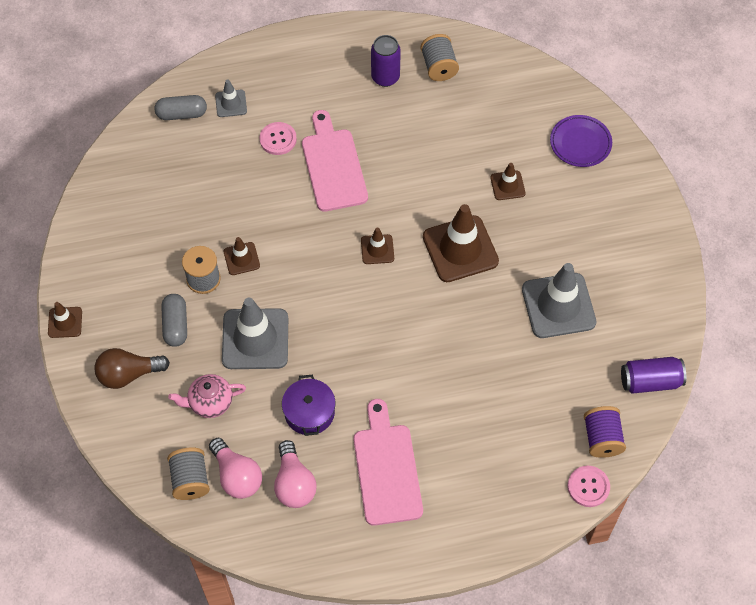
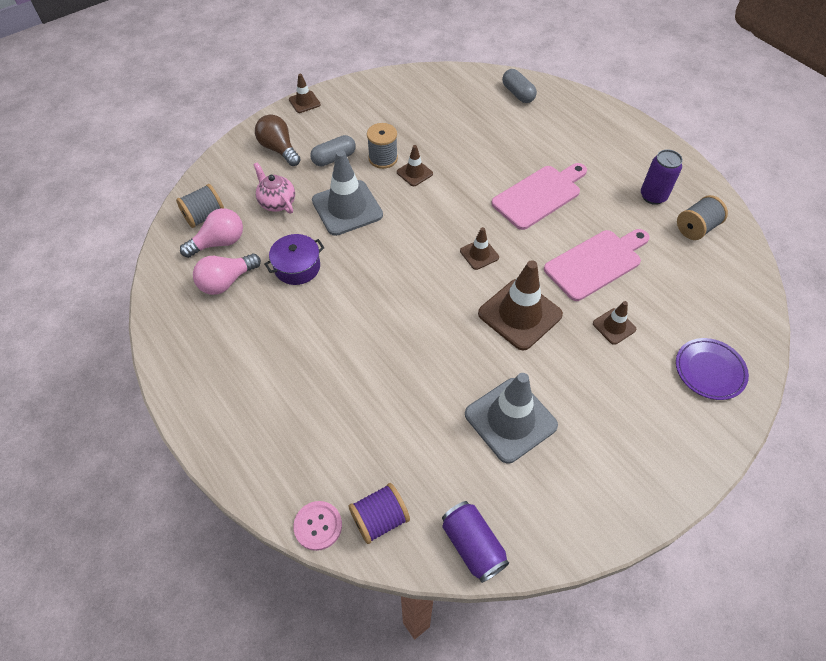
camera: 65 degrees right, 5 degrees down
(231, 103) = (548, 115): grey traffic cone -> none
(237, 476) = (219, 242): pink light bulb -> pink light bulb turned 150 degrees counterclockwise
(278, 139) = (538, 153): pink button -> none
(386, 469) = (266, 341): pink cutting board -> pink cutting board (596, 263)

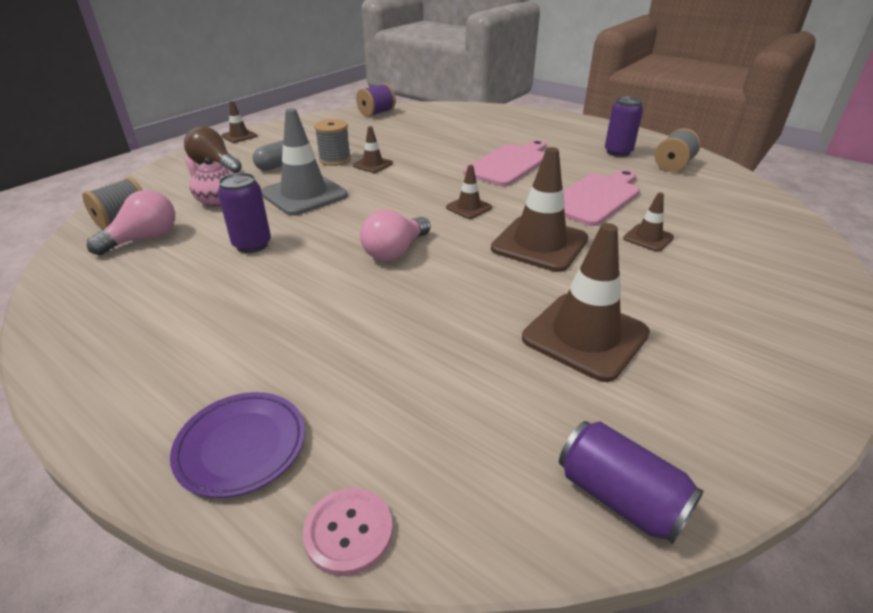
camera: 15 degrees left, 20 degrees down
(226, 281) = (156, 270): pink light bulb -> pink light bulb (395, 251)
(297, 267) = (252, 245): purple pot -> purple can
(380, 519) = (453, 495): purple spool -> purple spool (376, 113)
(510, 420) = (585, 336): grey traffic cone -> brown traffic cone
(518, 94) = (454, 113): grey capsule -> none
(709, 371) = (774, 255): purple plate -> purple plate (241, 446)

